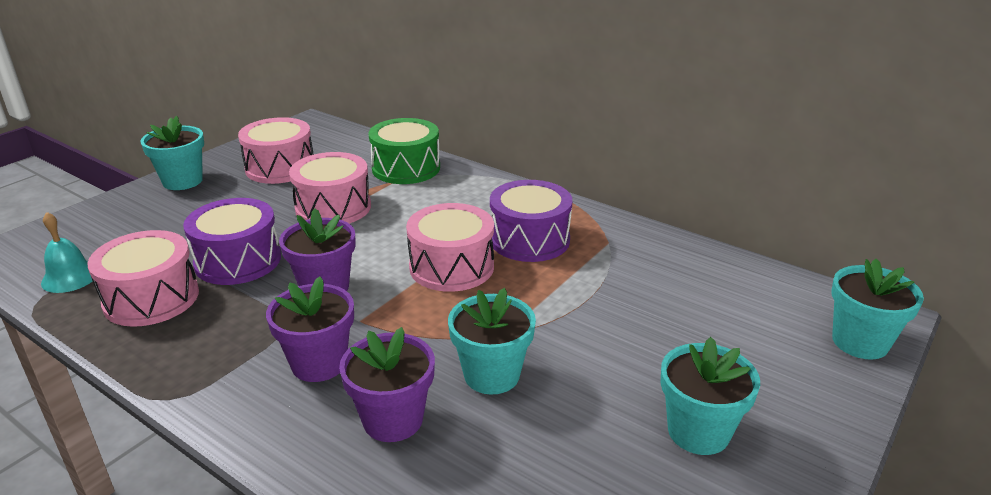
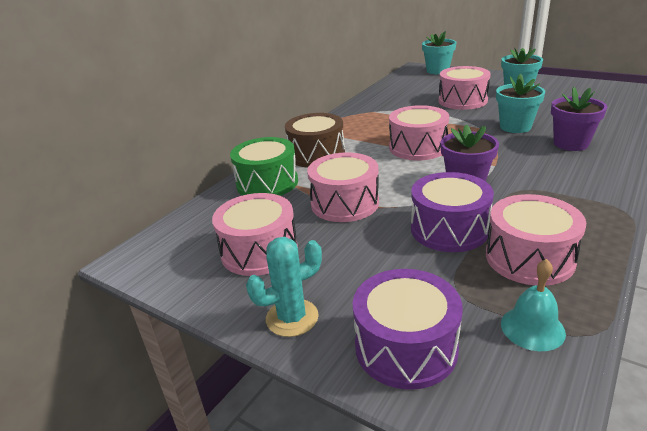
camera: 90 degrees left, 0 degrees up
(182, 181) = (292, 318): turquoise flower pot -> turquoise cactus
(319, 363) = (546, 170): purple flower pot -> none
(465, 195) = (316, 154): none -> brown drum
(529, 240) = (375, 130): purple drum -> purple drum (406, 347)
(645, 341) = (462, 101): none -> pink drum

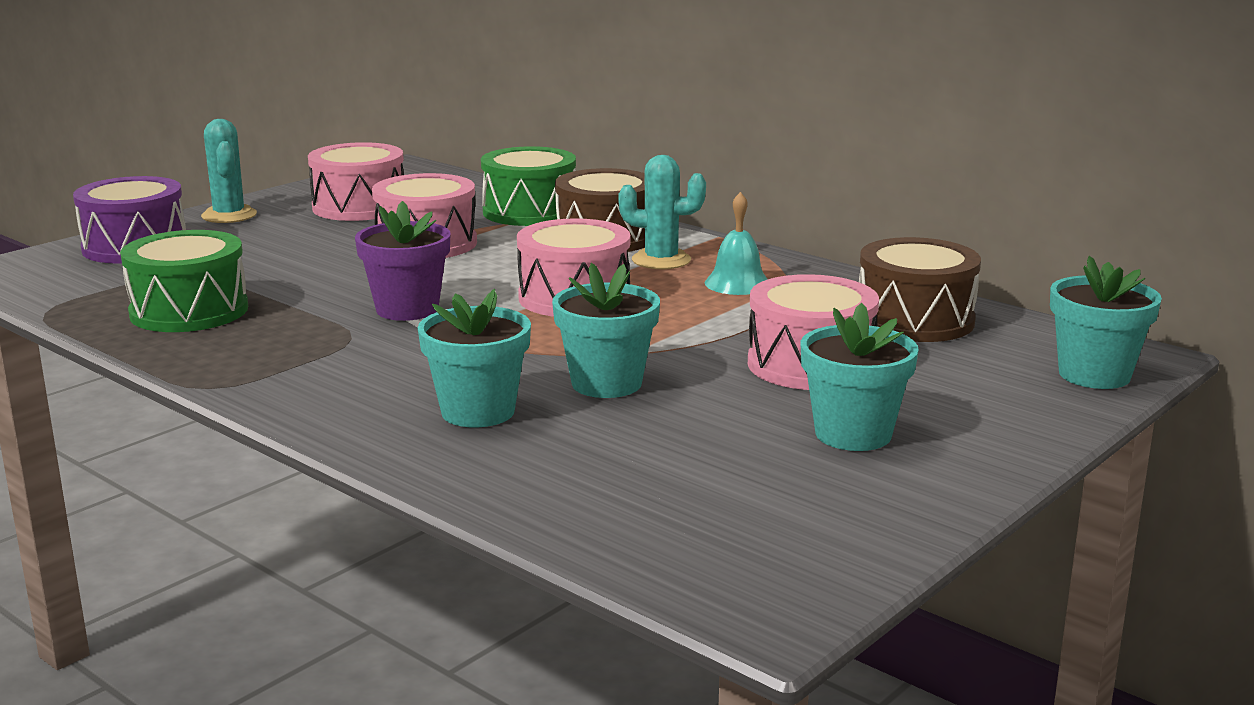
camera: 95 degrees right, 10 degrees down
(350, 137) = (661, 260): none -> turquoise cactus
(403, 91) = (915, 320): none -> brown drum
(449, 229) = (298, 284): purple drum -> none
(529, 258) = (189, 311): pink drum -> green drum
(532, 328) = (88, 291): turquoise bell -> turquoise bell (737, 283)
(571, 144) = (478, 412): purple flower pot -> turquoise flower pot

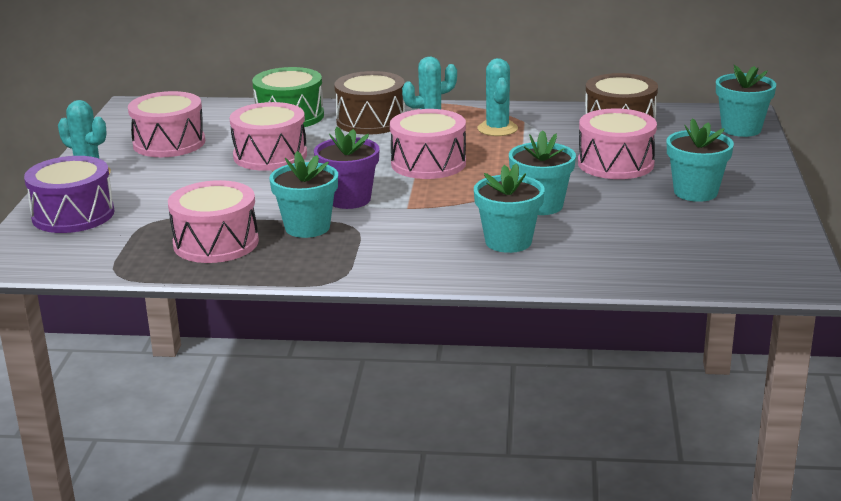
camera: 35 degrees left, 5 degrees up
(189, 311) = (216, 243): green drum -> pink drum
(304, 324) = (307, 227): none -> turquoise flower pot
(737, 283) = (497, 129): turquoise bell -> turquoise cactus

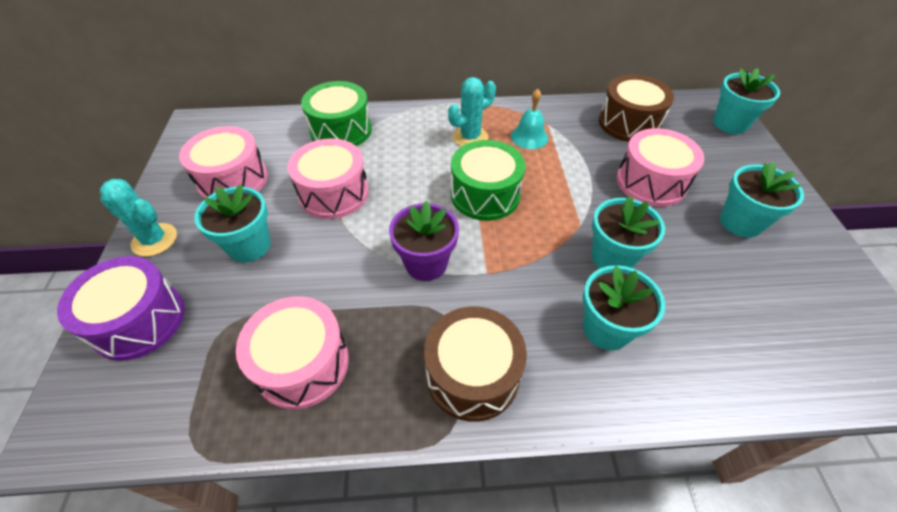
camera: 10 degrees left, 25 degrees up
(307, 227) = (395, 321): turquoise flower pot -> turquoise flower pot (249, 246)
(371, 121) = (415, 133): brown drum -> brown drum (472, 374)
(428, 163) = (485, 195): pink drum -> green drum
(497, 129) = (529, 137): turquoise cactus -> turquoise bell

